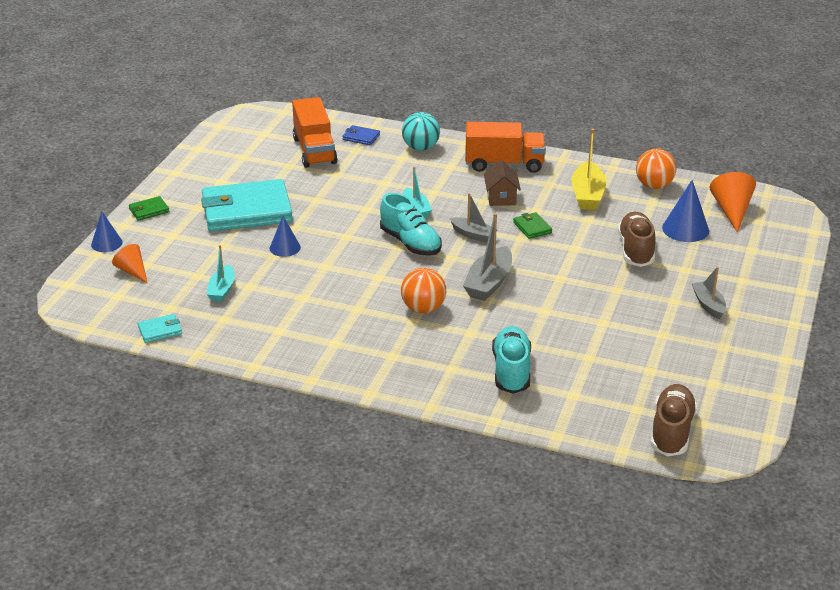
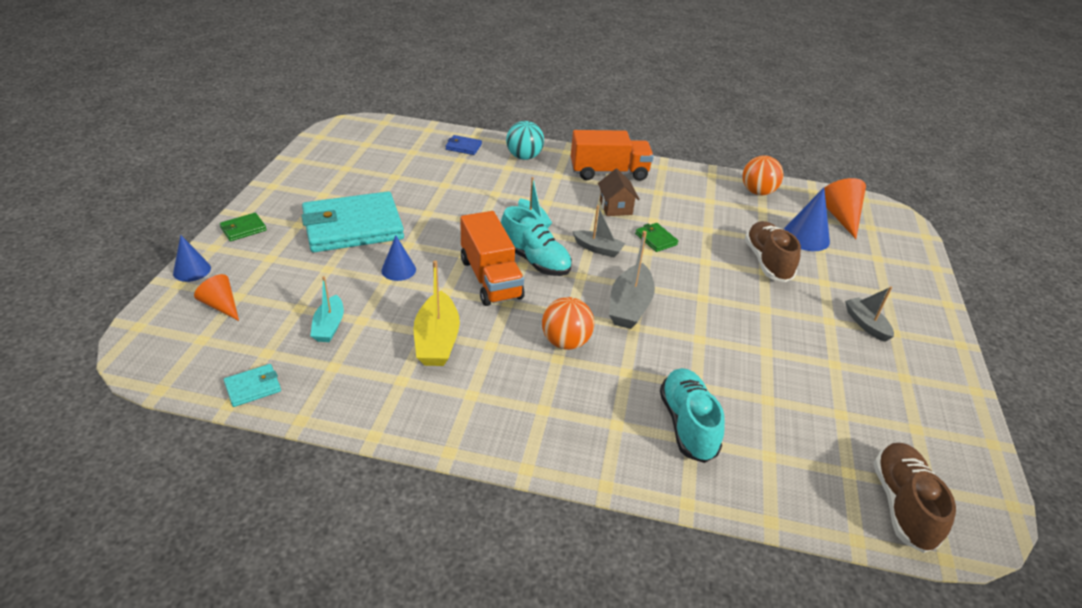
camera: 10 degrees left, 5 degrees up
(314, 151) = (419, 161): orange truck -> orange truck (490, 278)
(587, 195) = (698, 202): yellow boat -> yellow boat (437, 340)

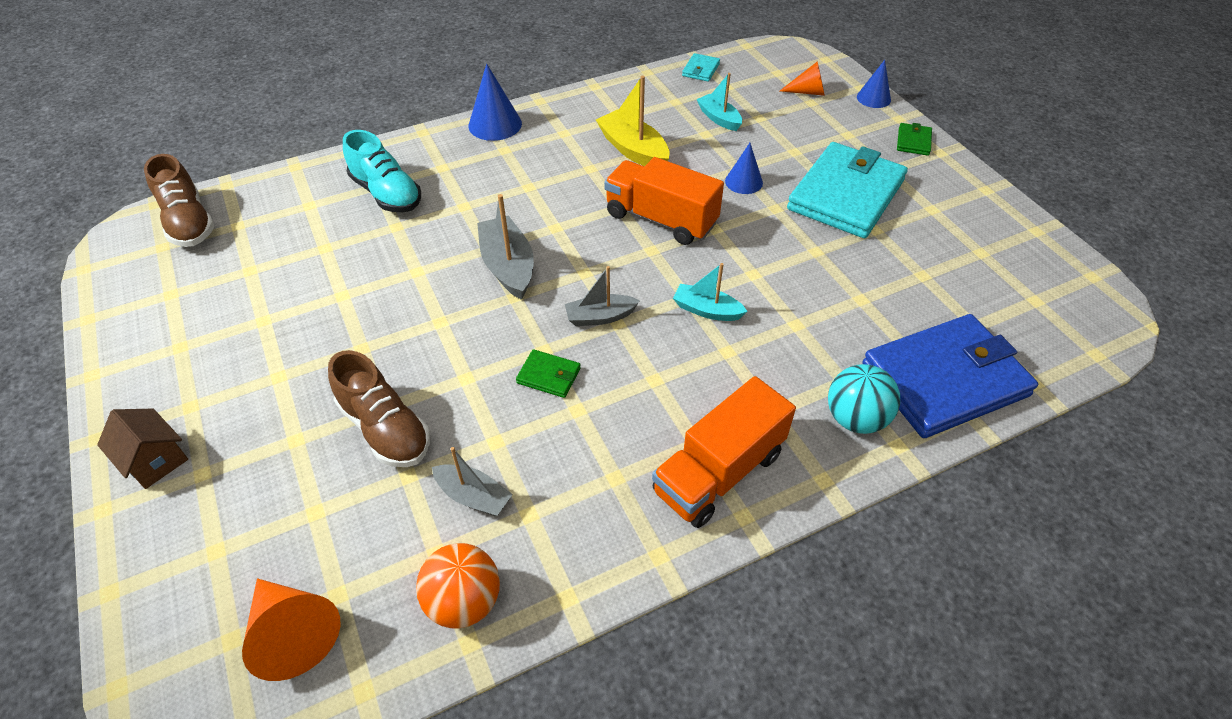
camera: 145 degrees right, 10 degrees up
(463, 147) = (944, 380): blue wallet -> blue wallet, size x2.47
(535, 260) = (646, 262): turquoise shoe -> none
(565, 342) = (535, 202): orange ball -> none
(615, 207) = (642, 400): brown house -> brown house (155, 460)
(805, 237) = (344, 525): blue cone -> blue cone (495, 124)
(866, 324) = (229, 397): grey boat -> grey boat (473, 496)

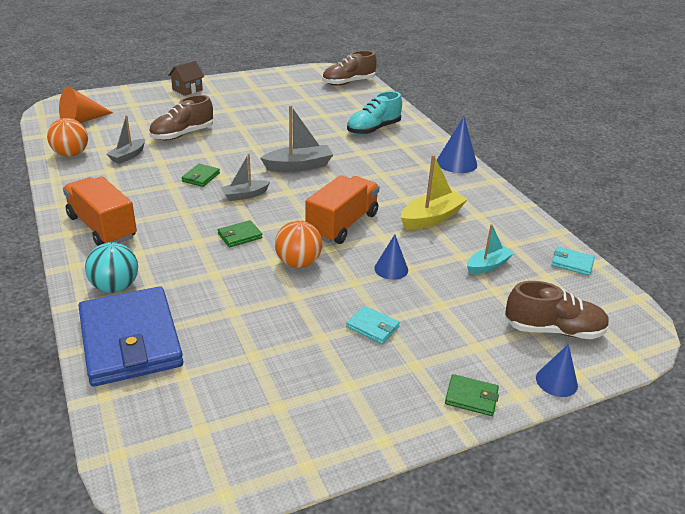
camera: 90 degrees right, 15 degrees down
(600, 317) = (244, 195): grey boat -> grey boat turned 105 degrees counterclockwise
(707, 310) = (240, 236): turquoise boat -> green wallet
(753, 252) = (298, 263): none -> orange ball
(808, 92) = (553, 330): orange cone -> brown shoe
(846, 195) = (372, 327): turquoise wallet -> turquoise wallet, size x0.41

